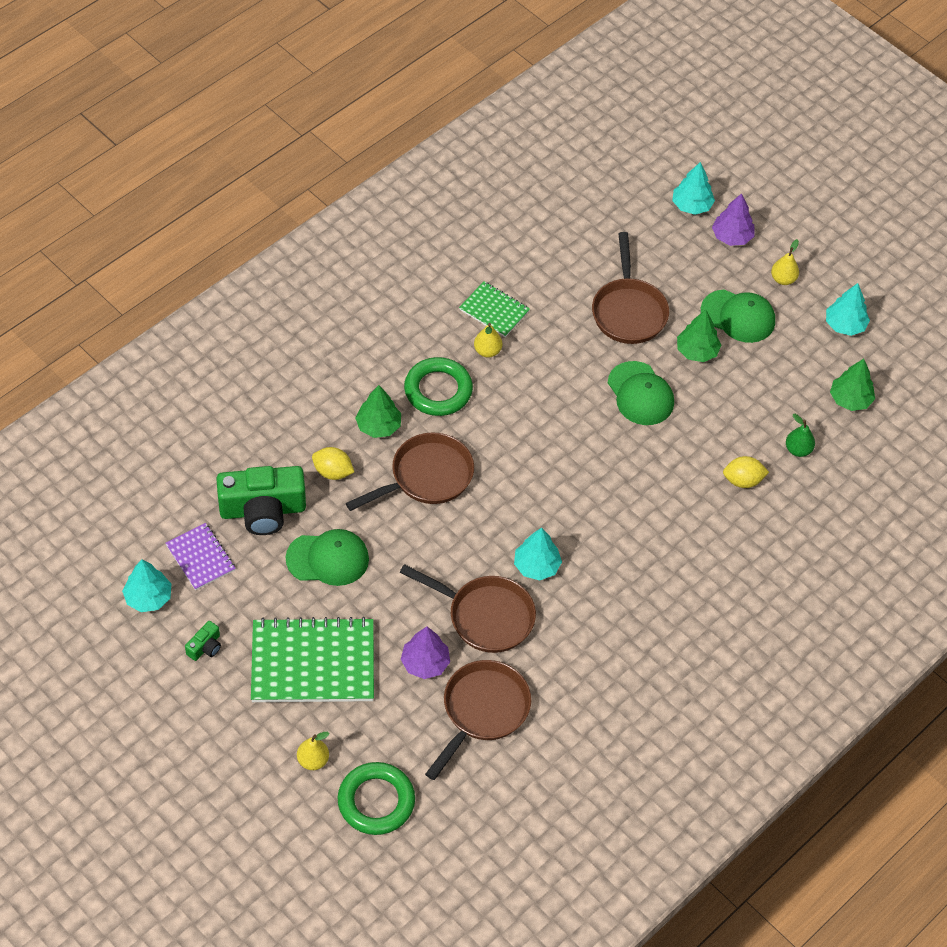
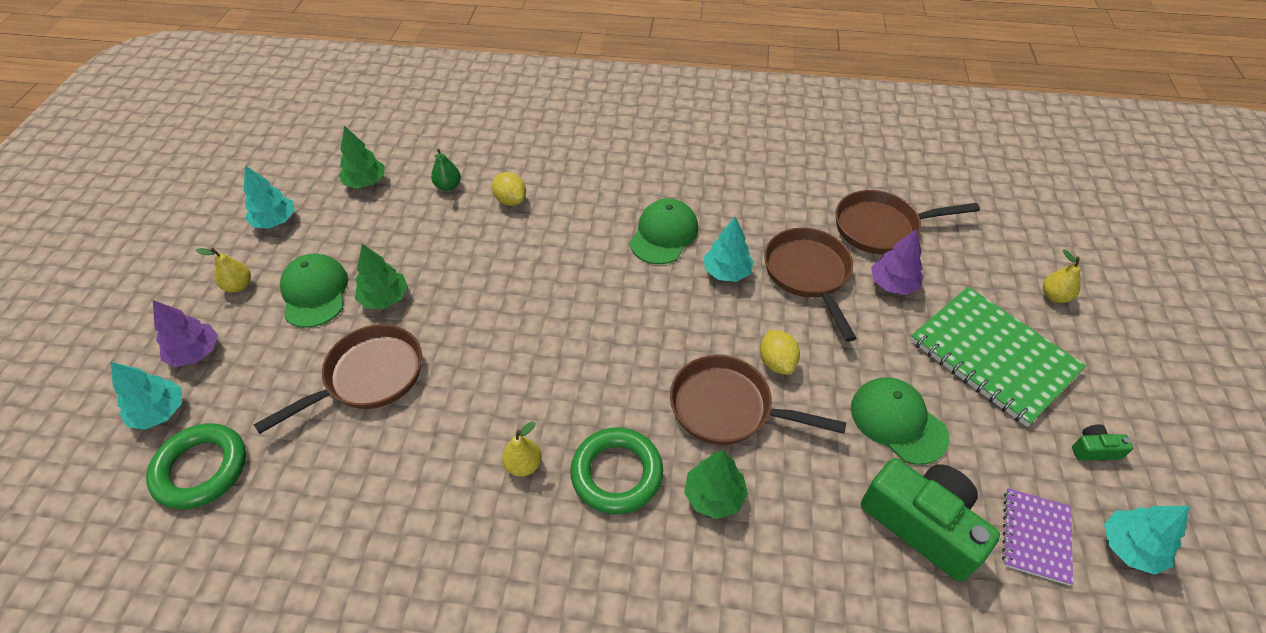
camera: 125 degrees left, 5 degrees down
(333, 472) = (810, 494): yellow lemon -> yellow lemon (777, 362)
(376, 801) = (1023, 240): green ring -> green ring (201, 469)
(494, 310) = (459, 498): green notebook -> none
(640, 394) = (473, 309): green cap -> green cap (664, 234)

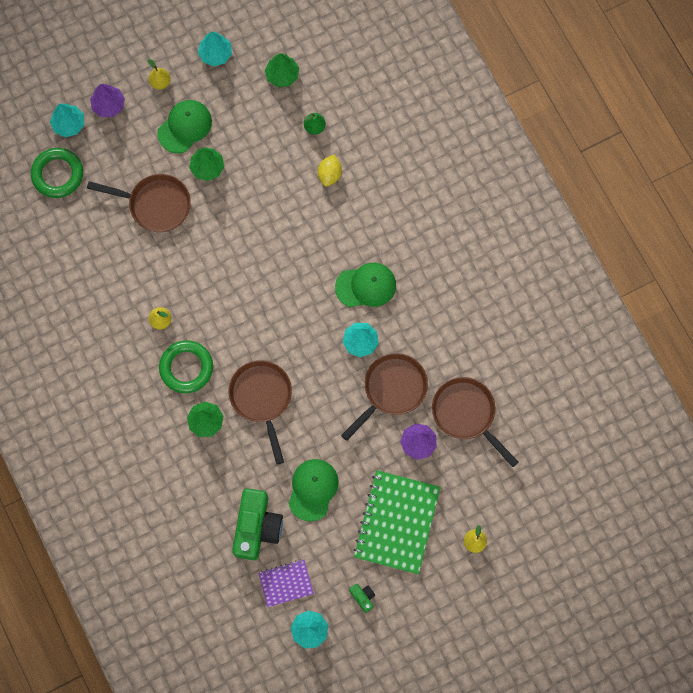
camera: 55 degrees right, 25 degrees up
(777, 362) = (310, 407): yellow lemon -> none

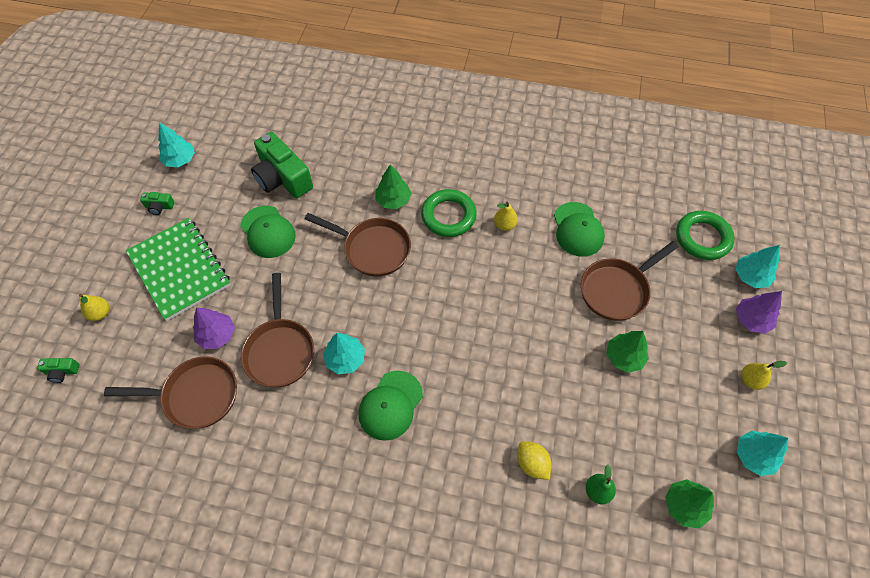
camera: 130 degrees right, 15 degrees down
(184, 127) = (683, 367): green cap -> green cap (578, 229)
(286, 583) = (225, 168): purple notebook -> none
(530, 519) = (62, 372): none -> green camera

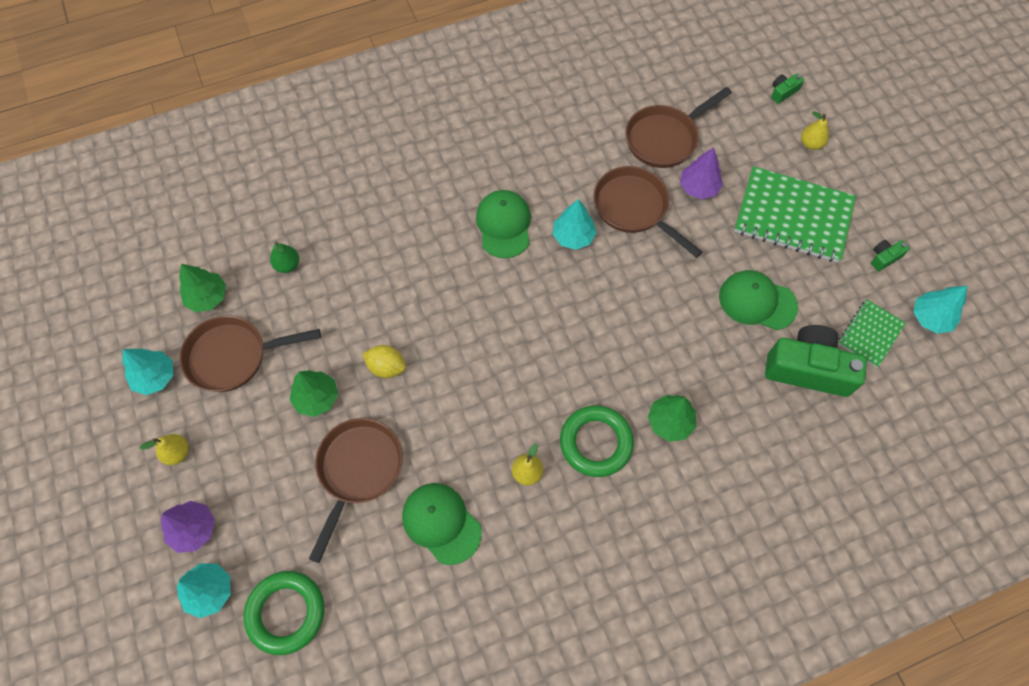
camera: 145 degrees right, 5 degrees up
(224, 173) = (870, 334): none -> green notebook
(373, 249) = (640, 351): brown pan -> brown pan (233, 356)
(532, 463) = (354, 253): yellow lemon -> yellow lemon (386, 367)

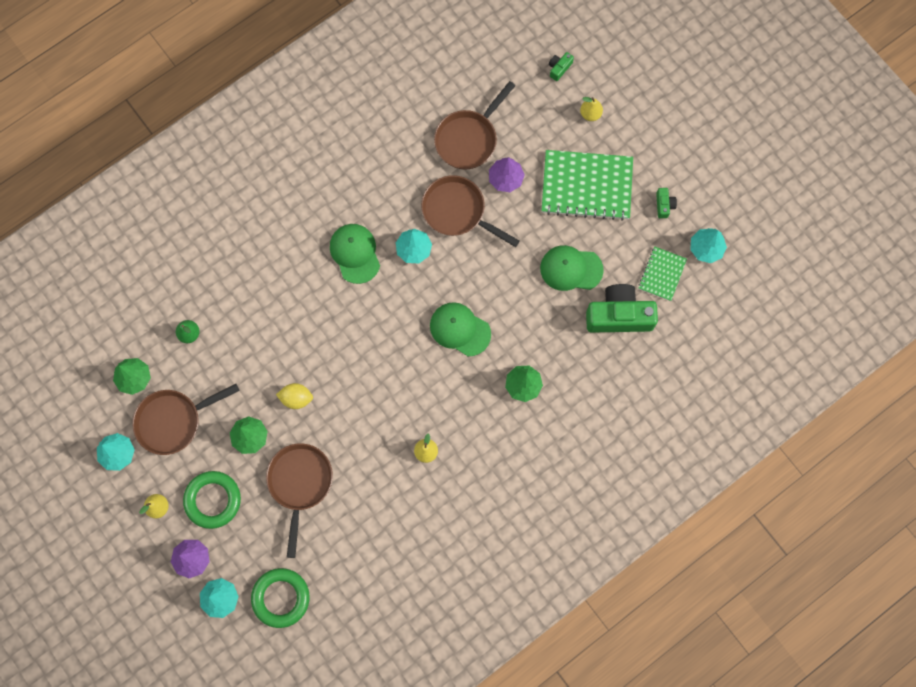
camera: 15 degrees left, 10 degrees up
(441, 523) = (373, 505): green cap -> green cap (460, 329)
(596, 442) = (471, 415): green ring -> green ring (213, 500)
(884, 258) = (664, 205): green camera -> green camera turned 135 degrees clockwise

